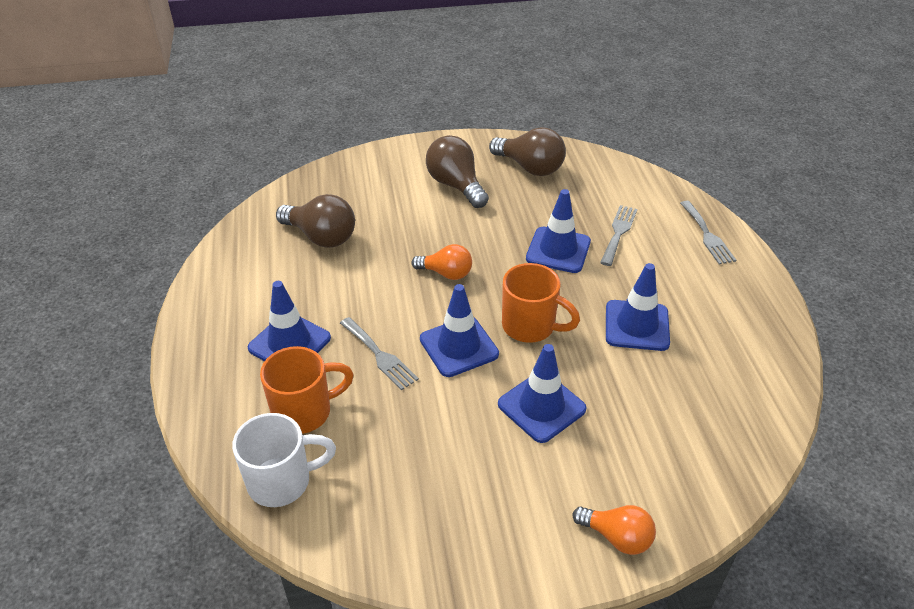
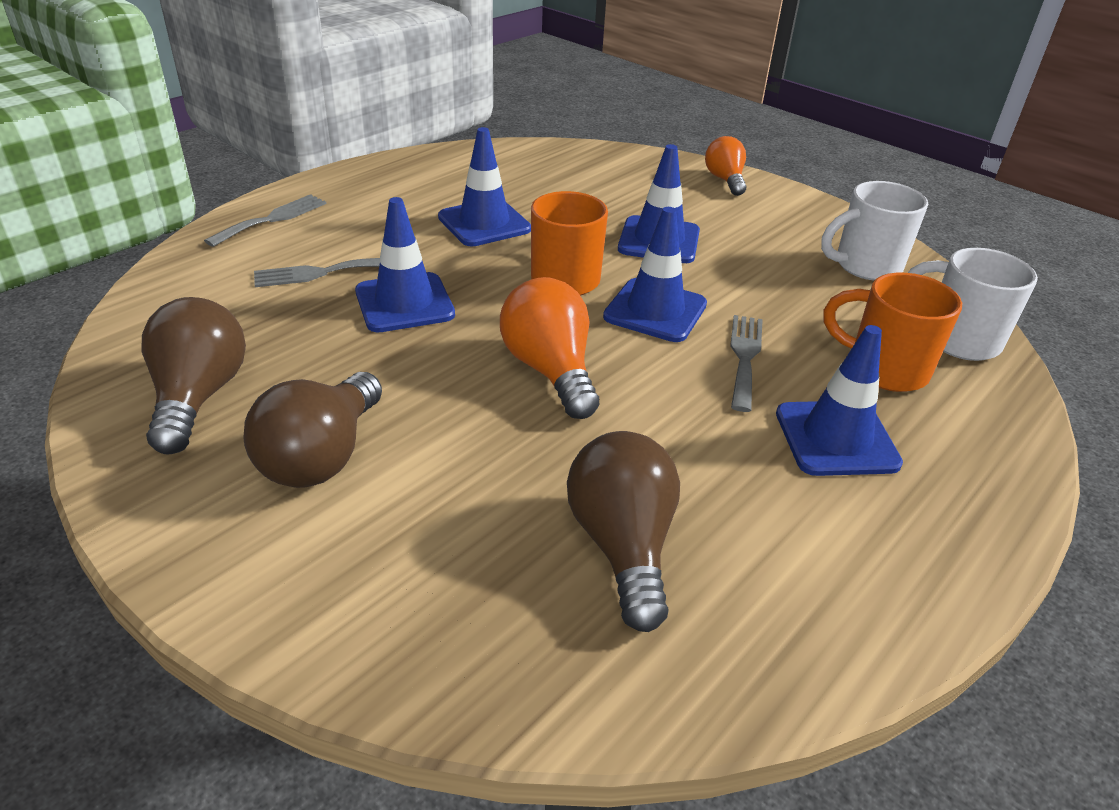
camera: 130 degrees left, 5 degrees down
(401, 513) = (865, 266): none -> white mug
(446, 273) = (550, 370): orange light bulb -> orange light bulb, size x1.54

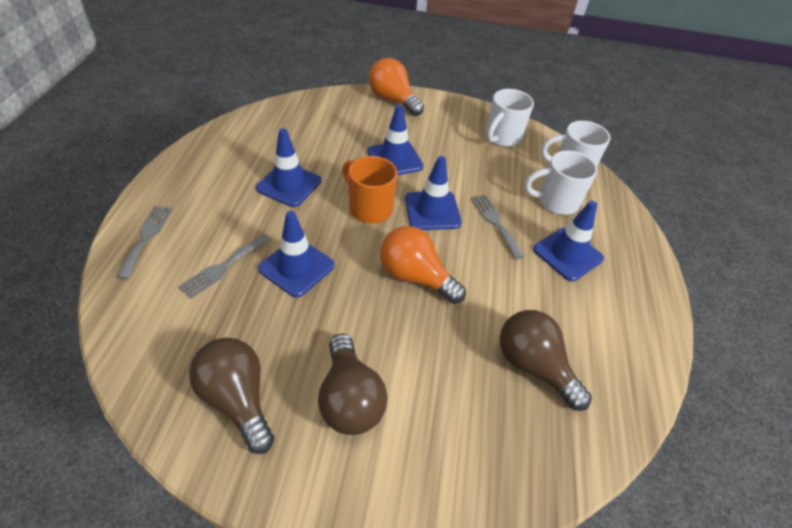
camera: 35 degrees left, 10 degrees up
(725, 180) = (393, 100): orange light bulb -> orange light bulb, size x1.54
(884, 369) = (556, 202): orange mug -> white mug

